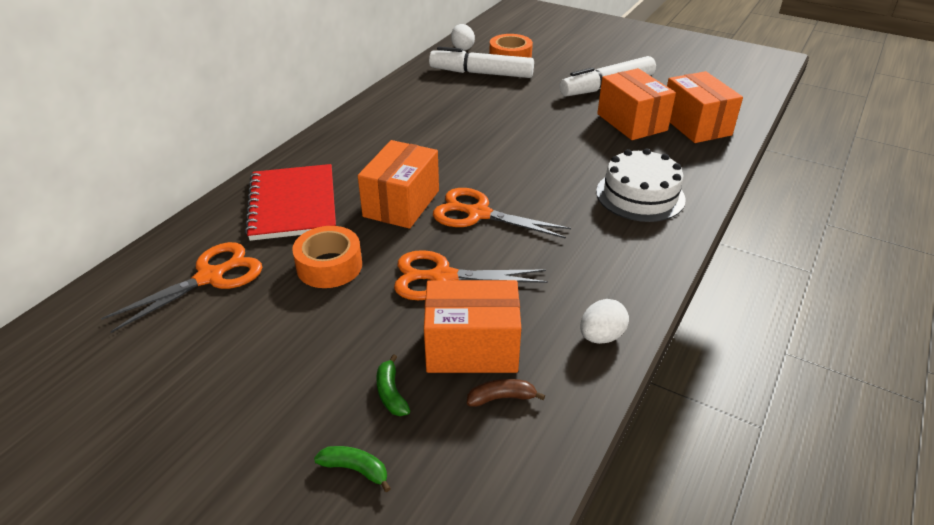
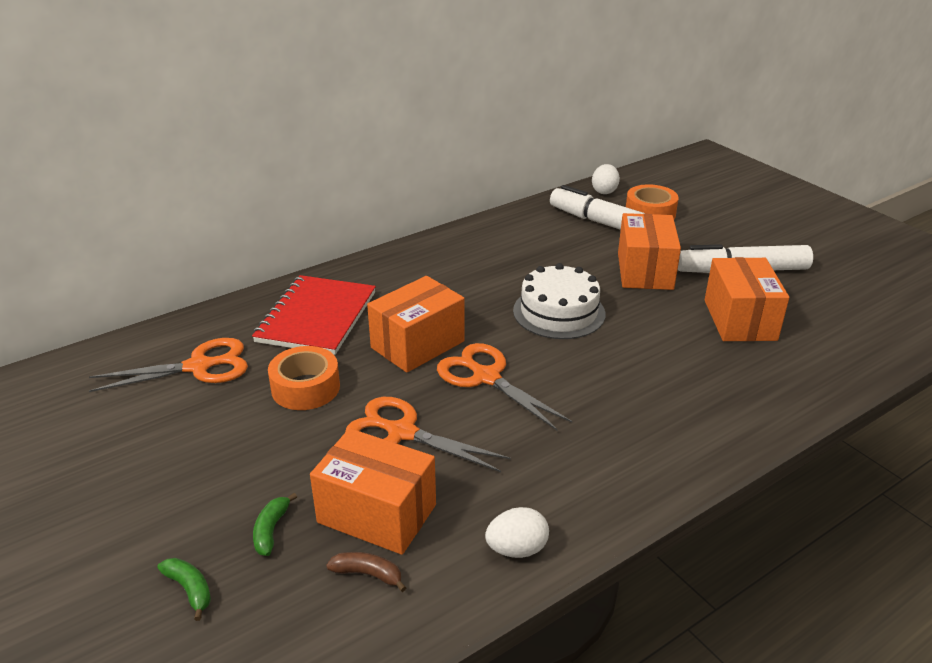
camera: 25 degrees right, 5 degrees down
(640, 195) = (683, 407): white cake -> white cake (559, 312)
(695, 125) = (820, 343): orange box -> orange box (645, 271)

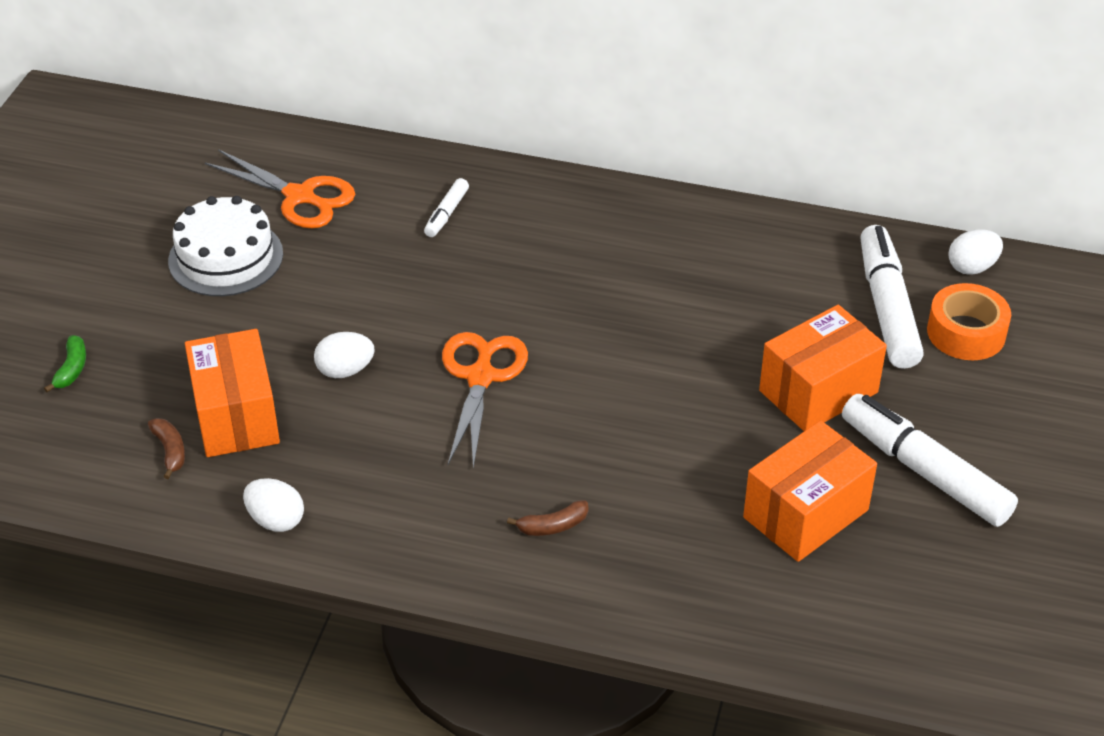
camera: 50 degrees right, 10 degrees up
(271, 530) = (163, 370): green banana -> none
(305, 388) = (341, 276): orange tape -> none
(316, 317) = (446, 213): red notebook -> white marker
(402, 433) = (345, 370): orange scissors -> white egg
(417, 344) = (480, 303): orange box -> none
(559, 312) = (650, 367): white cake -> white cake (226, 257)
(659, 415) = (552, 526): none -> brown banana

